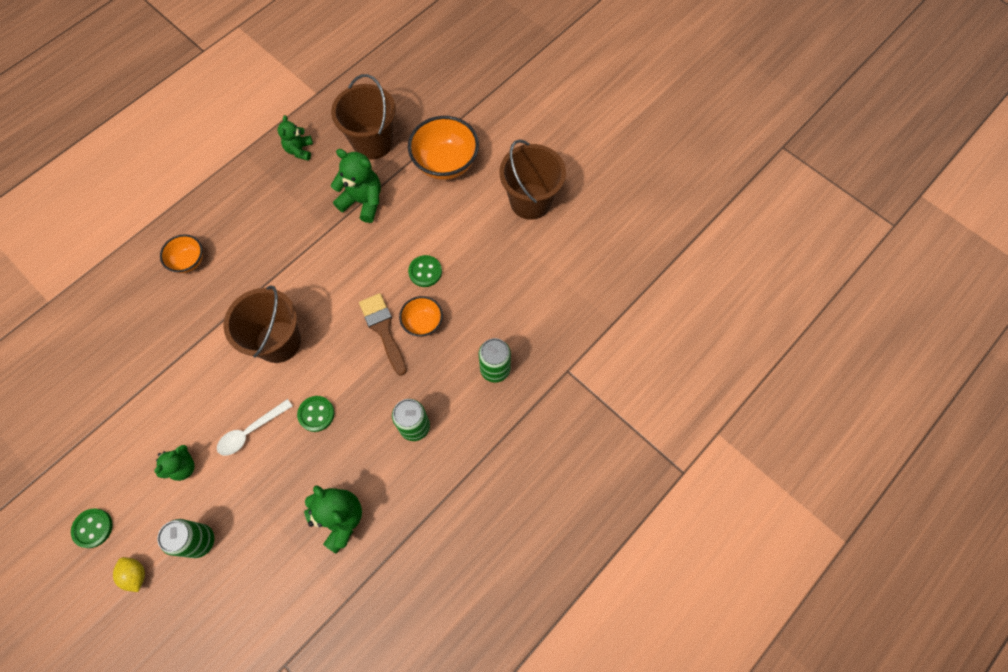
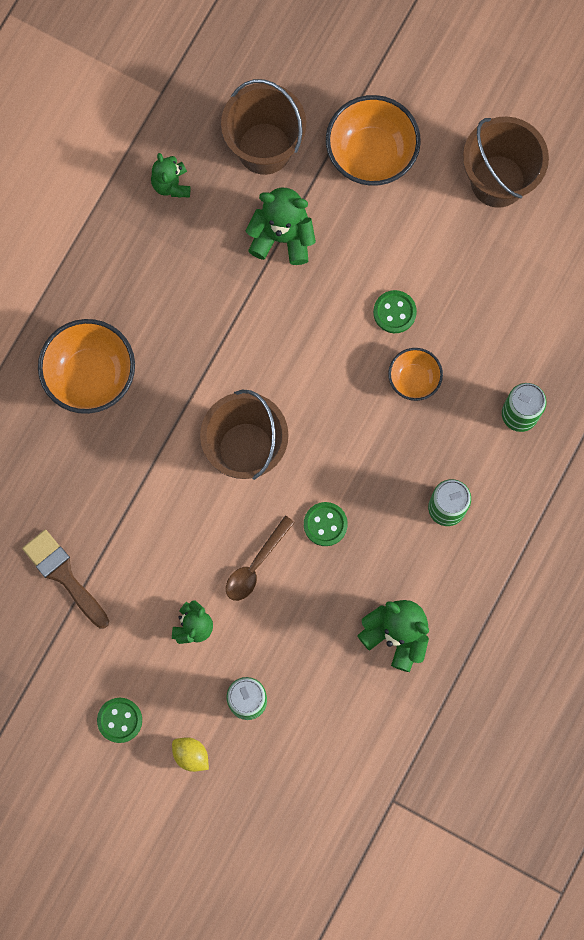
camera: 15 degrees left, 10 degrees up
(189, 261) = (91, 376): orange bowl -> orange bowl, size x1.77
(250, 431) = (255, 565): white spoon -> brown spoon
(383, 329) = (368, 400): brown brush -> brown brush (63, 575)

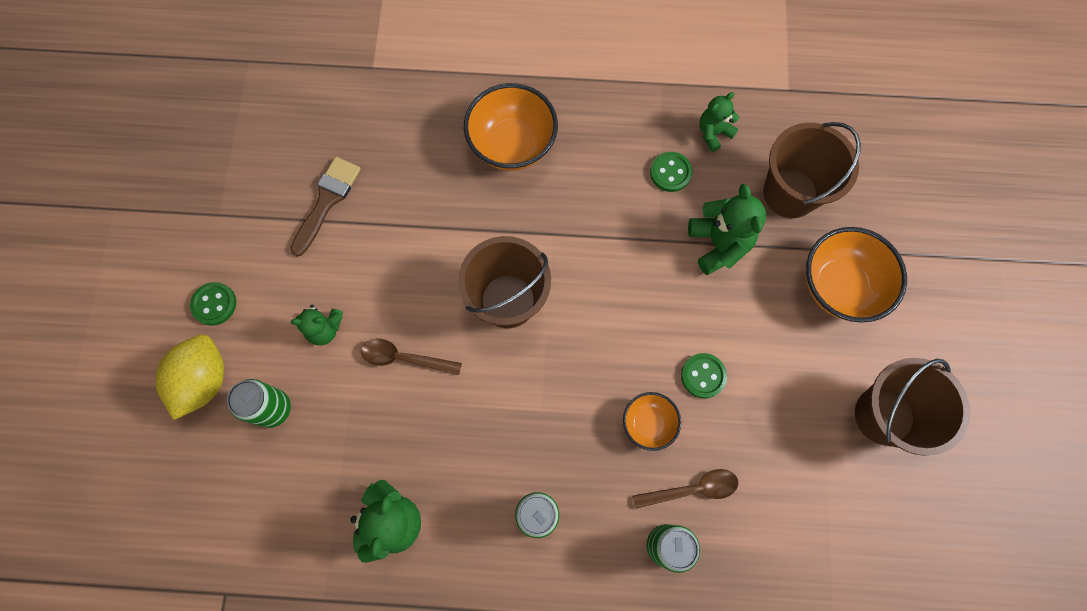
camera: 65 degrees right, 5 degrees down
(191, 755) = (204, 380): yellow lemon -> yellow lemon, size x1.88
(325, 524) = (470, 404): green button -> green button (670, 172)
(485, 370) = (692, 489): none -> brown spoon

